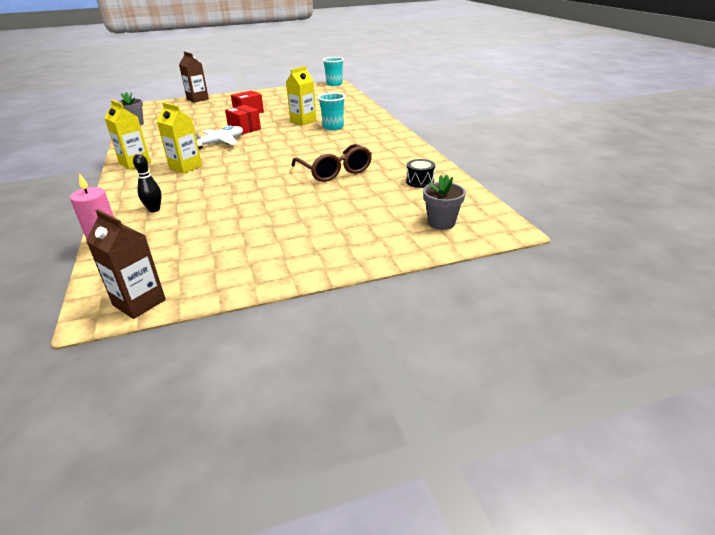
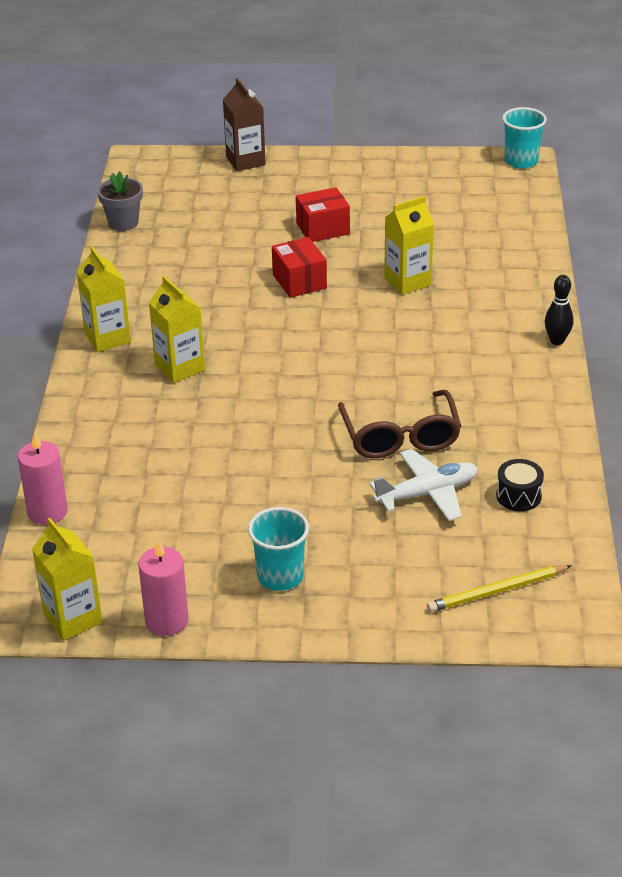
camera: 20 degrees right, 5 degrees up
(139, 302) = (73, 619): brown carton -> yellow carton
(154, 209) = (117, 456): black bowling pin -> black bowling pin (557, 341)
(219, 143) = (247, 314): white plane -> white plane (427, 493)
(219, 287) = (167, 621): none -> pink candle
(333, 127) = (451, 313): turquoise cup -> turquoise cup (280, 576)
(441, 223) = (497, 591): grey flower pot -> yellow pencil

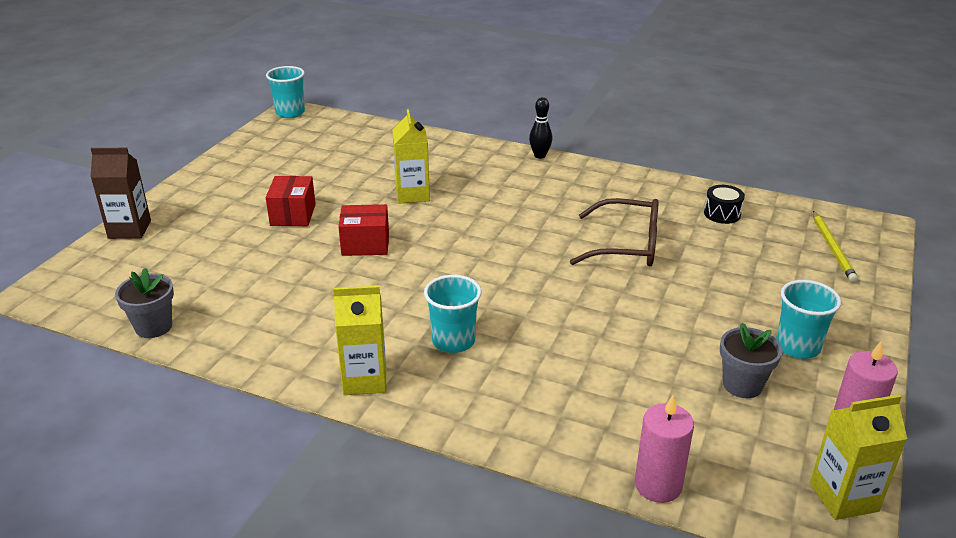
camera: 70 degrees left, 5 degrees down
(180, 368) = (453, 341): yellow carton -> turquoise cup
(200, 545) = (742, 385): none -> grey flower pot
(427, 493) = (706, 250): white plane -> none

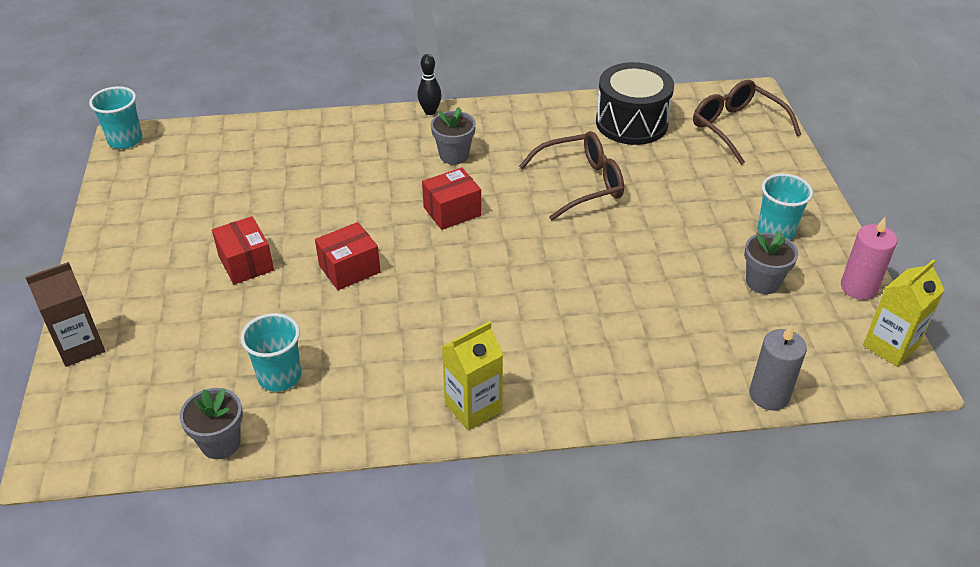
camera: 30 degrees left, 10 degrees up
(412, 194) = (346, 197): yellow carton -> none
(453, 341) = (516, 337): turquoise cup -> turquoise cup (279, 376)
(489, 231) = (452, 211): none -> red box
(530, 192) = (454, 155): none -> grey flower pot
(658, 485) = (769, 395): pink candle -> grey candle
(722, 214) = (631, 123): black drum -> black drum, size x2.12
(832, 248) = (737, 128): yellow pencil -> brown glasses

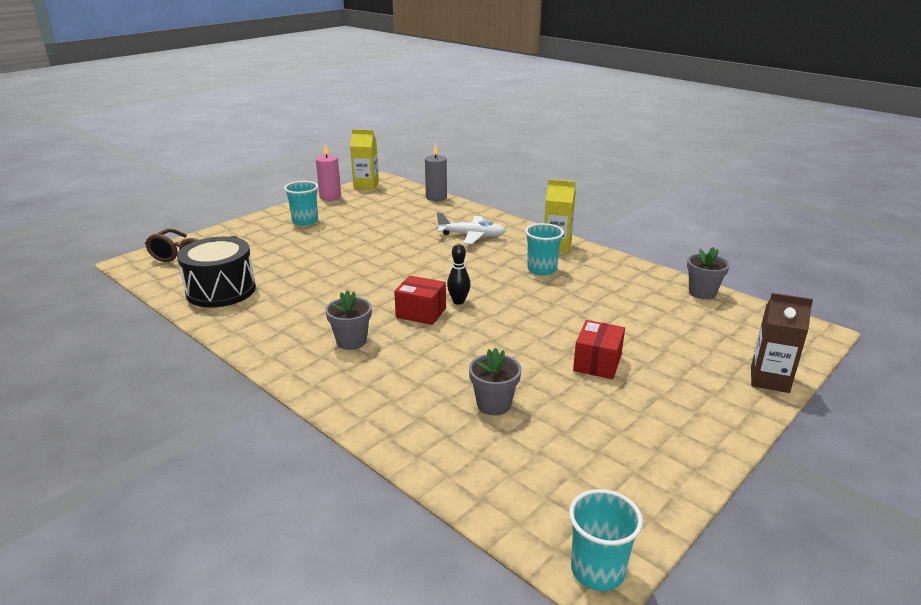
camera: 130 degrees left, 15 degrees down
(279, 376) = (641, 299): turquoise cup -> turquoise cup (542, 269)
(349, 269) = (533, 321): red box -> none
(430, 111) = (296, 383): black bowling pin -> black bowling pin (458, 301)
(580, 184) = (327, 282): brown glasses -> none
(587, 347) = (471, 236): none -> white plane
(763, 282) = (356, 214): grey flower pot -> grey flower pot (494, 404)

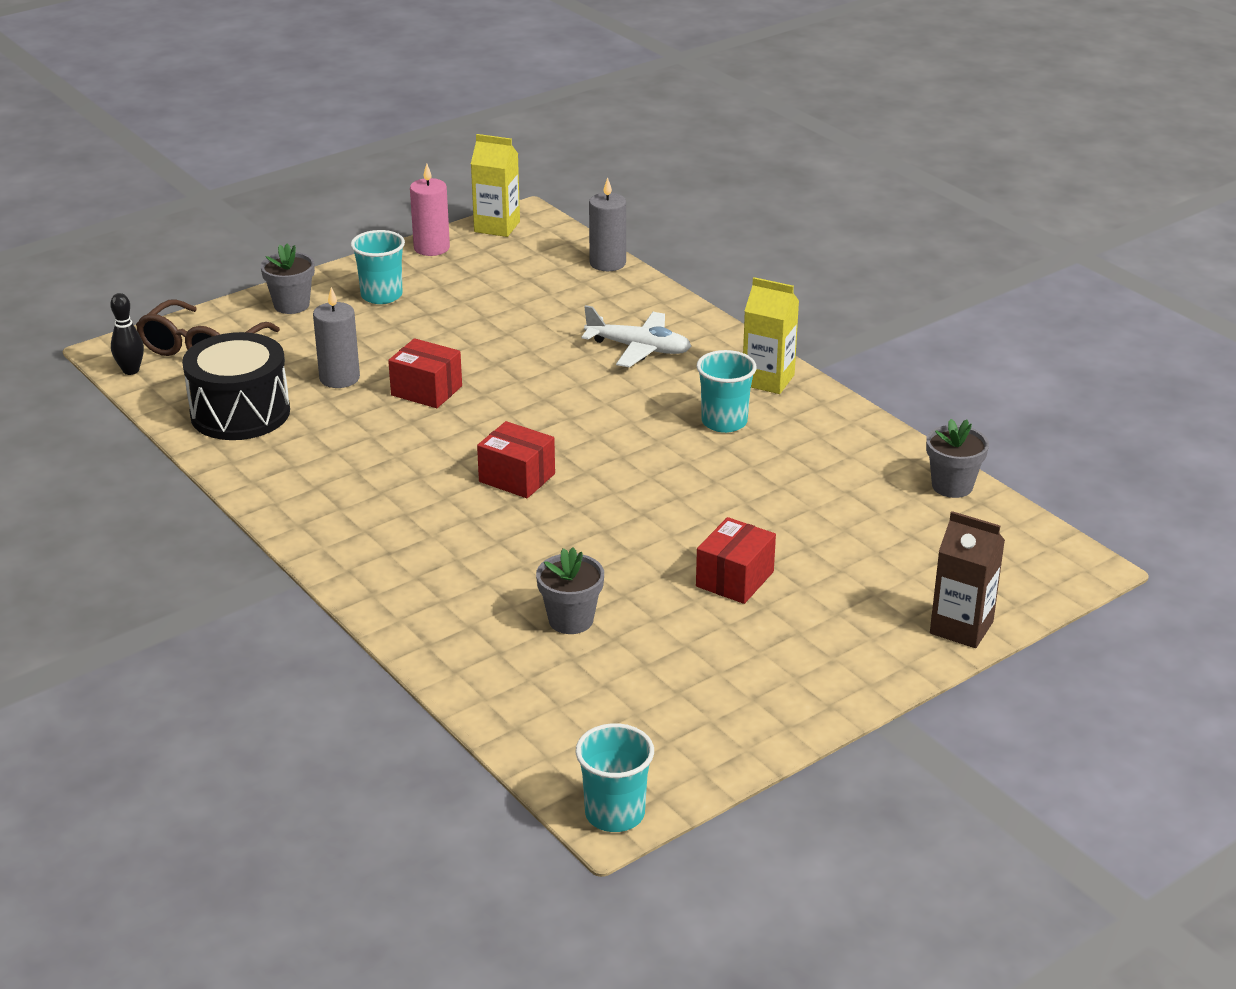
camera: 10 degrees right, 5 degrees up
(286, 265) = (339, 378): none -> grey candle
(345, 268) = (426, 391): none -> red box
(351, 341) = (408, 512): grey flower pot -> grey flower pot (291, 305)
(458, 301) = (577, 464): black bowling pin -> black bowling pin (131, 370)

